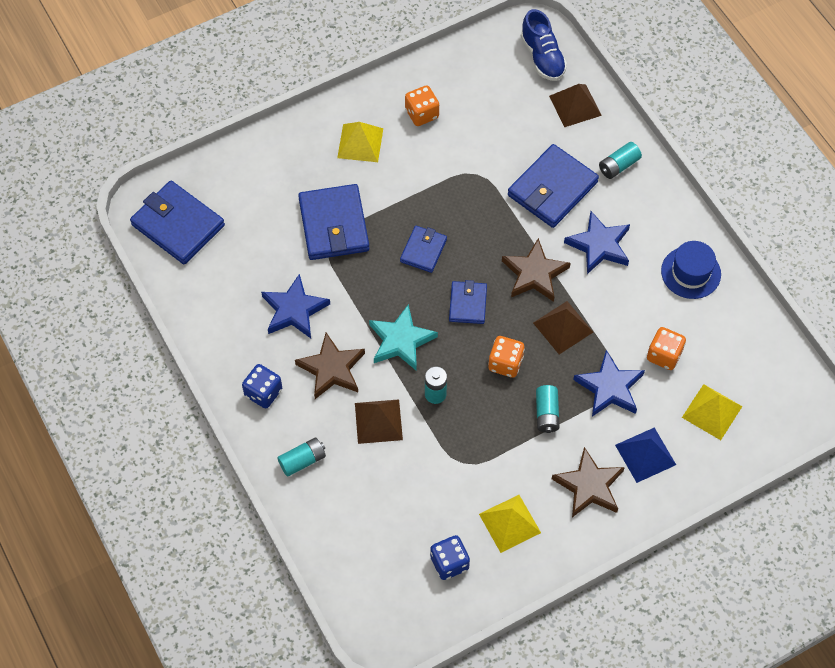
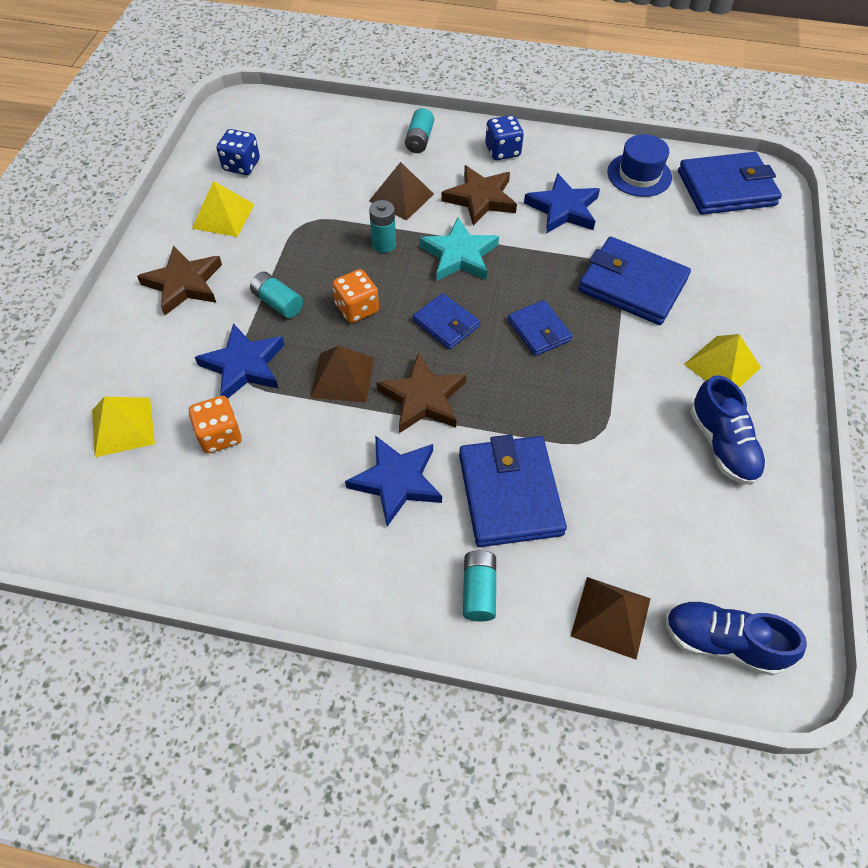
camera: 130 degrees right, 5 degrees down
(422, 114) = (722, 445): orange dice -> blue shoe
(645, 455) = (156, 342): blue pyramid -> none
(691, 272) = (273, 543): blue hat -> blue hat (639, 175)

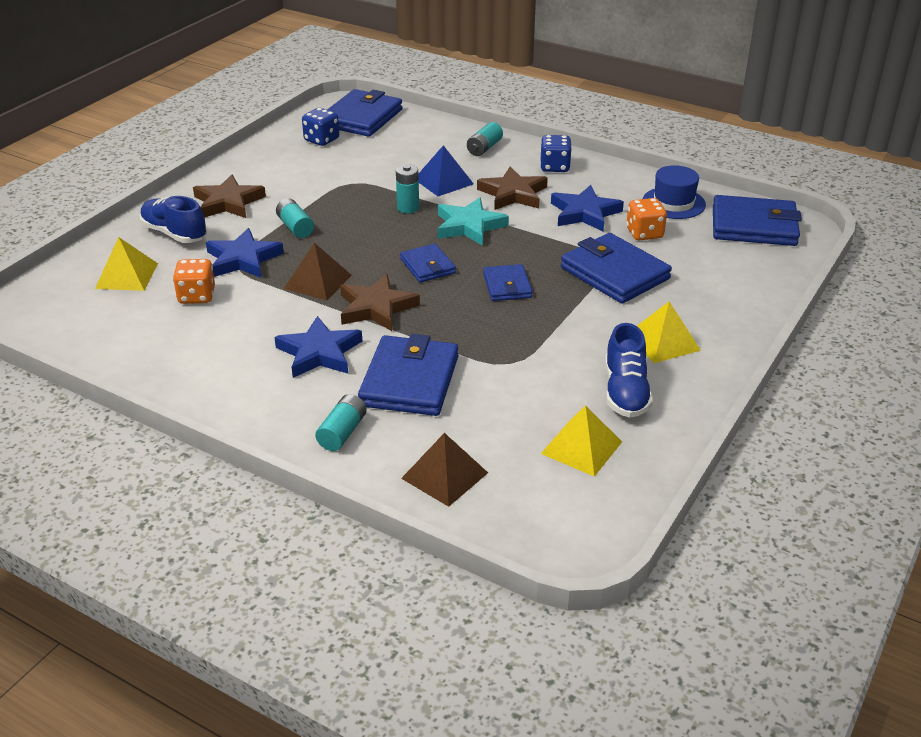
camera: 20 degrees right, 20 degrees down
(223, 216) = (286, 168): yellow pyramid -> yellow pyramid (581, 447)
(269, 123) = (362, 118): none -> blue wallet
(357, 308) = (358, 243): orange dice -> orange dice (644, 233)
(401, 197) = (443, 181): brown pyramid -> blue pyramid
(722, 642) = (534, 515): blue shoe -> blue shoe (174, 234)

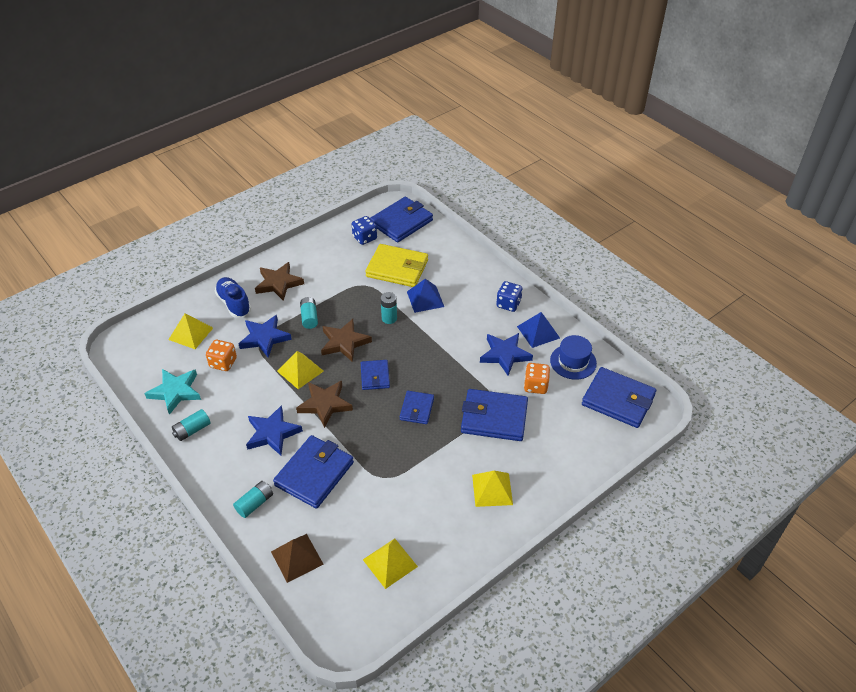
camera: 20 degrees right, 10 degrees up
(317, 281) = (300, 371): brown pyramid -> yellow pyramid
(386, 160) = (397, 268): none -> yellow wallet
(469, 226) = (420, 346): turquoise star -> turquoise star (175, 392)
(484, 148) = (469, 273): turquoise battery -> turquoise battery (192, 430)
(513, 194) = (465, 323): brown star -> brown star (344, 342)
(611, 185) = (538, 332): none -> blue pyramid
(614, 273) = (494, 418): blue wallet -> blue wallet turned 60 degrees counterclockwise
(625, 392) = (443, 526): blue shoe -> none

